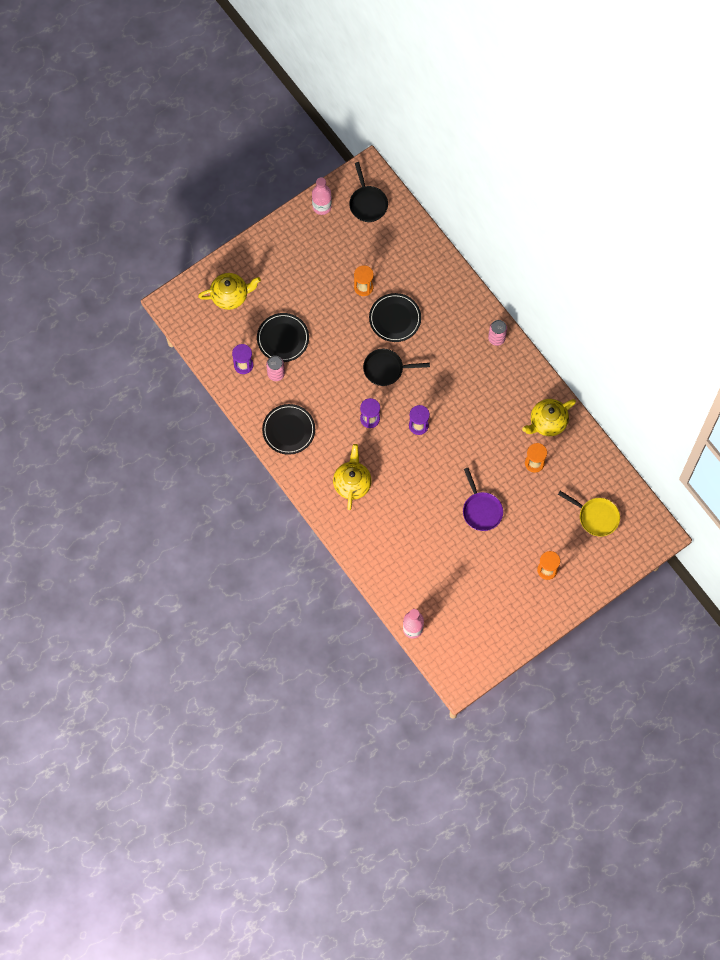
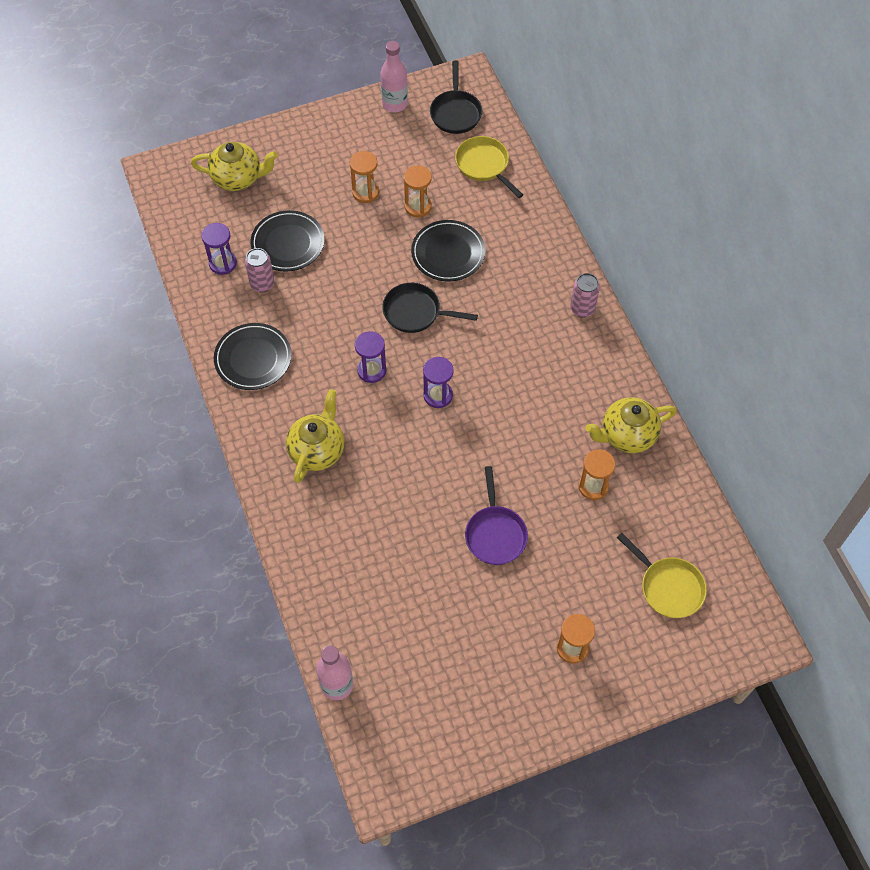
camera: 15 degrees right, 10 degrees down
(323, 285) = (365, 192): none -> orange hourglass
(400, 242) = (484, 165): none -> yellow pan

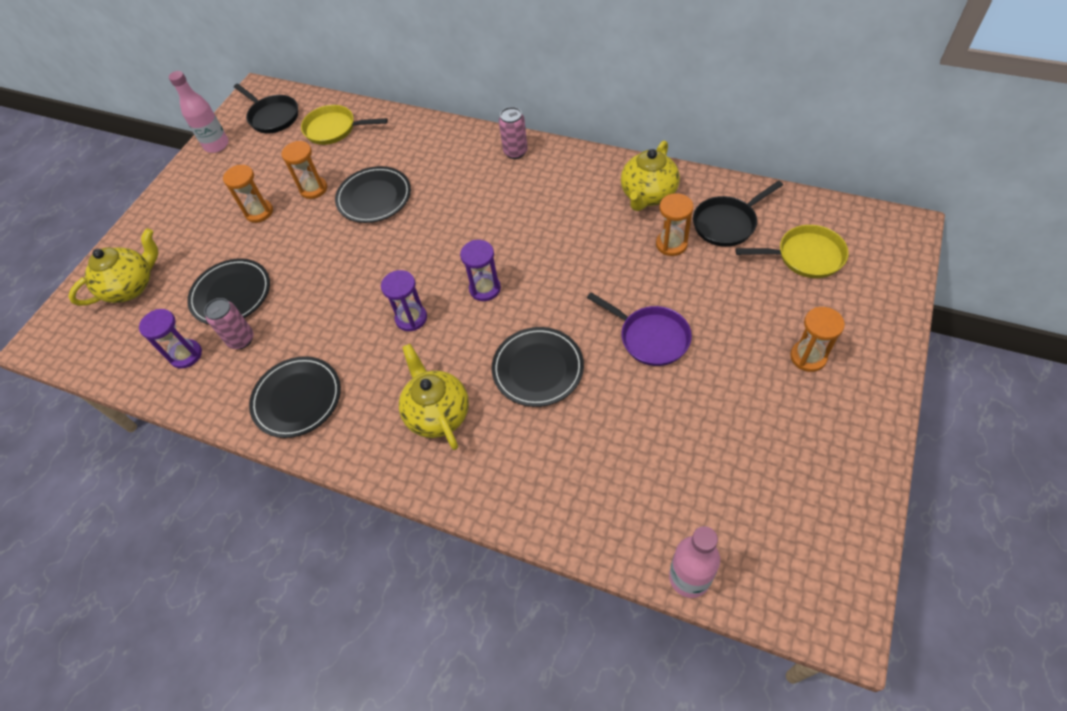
camera: 40 degrees left, 5 degrees down
(405, 482) = (538, 369): none -> black plate
(415, 312) = (397, 252): black pan -> black pan (727, 223)

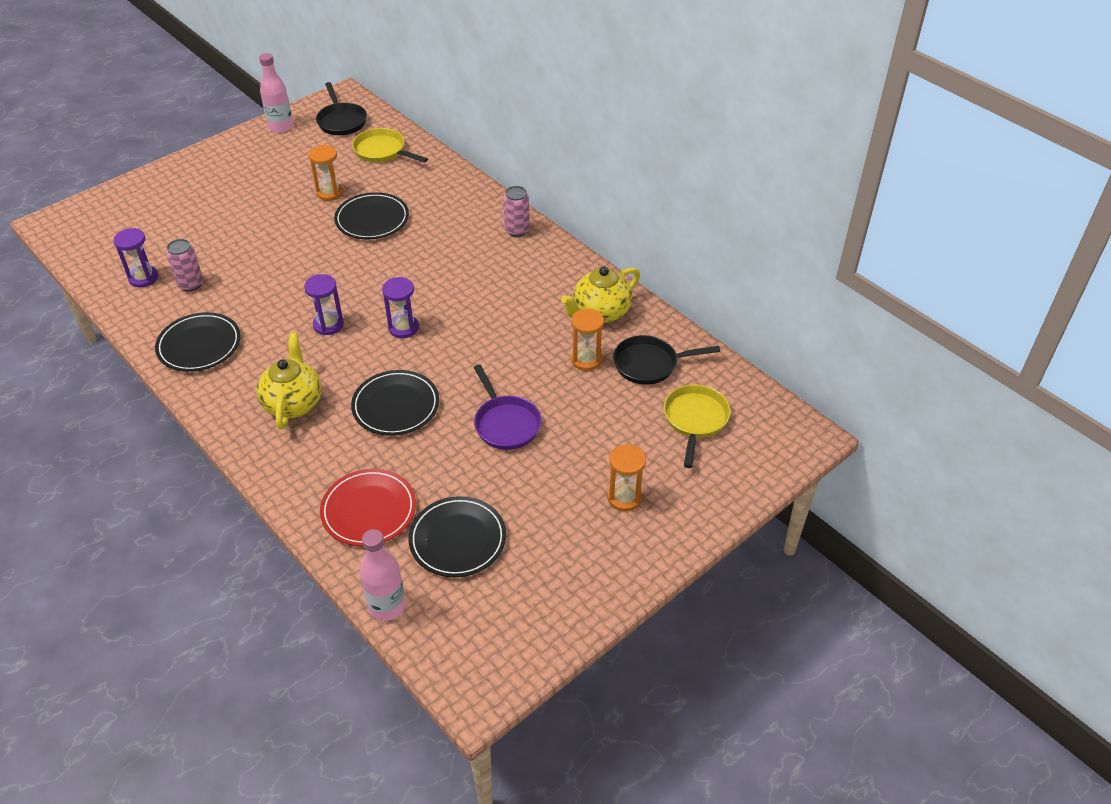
camera: 20 degrees right, 10 degrees down
(131, 287) = (140, 210): yellow teapot -> none
(231, 294) = (208, 247): black plate -> black plate (457, 539)
(259, 212) = (274, 193): orange hourglass -> none
(595, 487) = (369, 510): none -> red plate
(805, 256) = (695, 420): yellow pan -> yellow pan turned 105 degrees counterclockwise

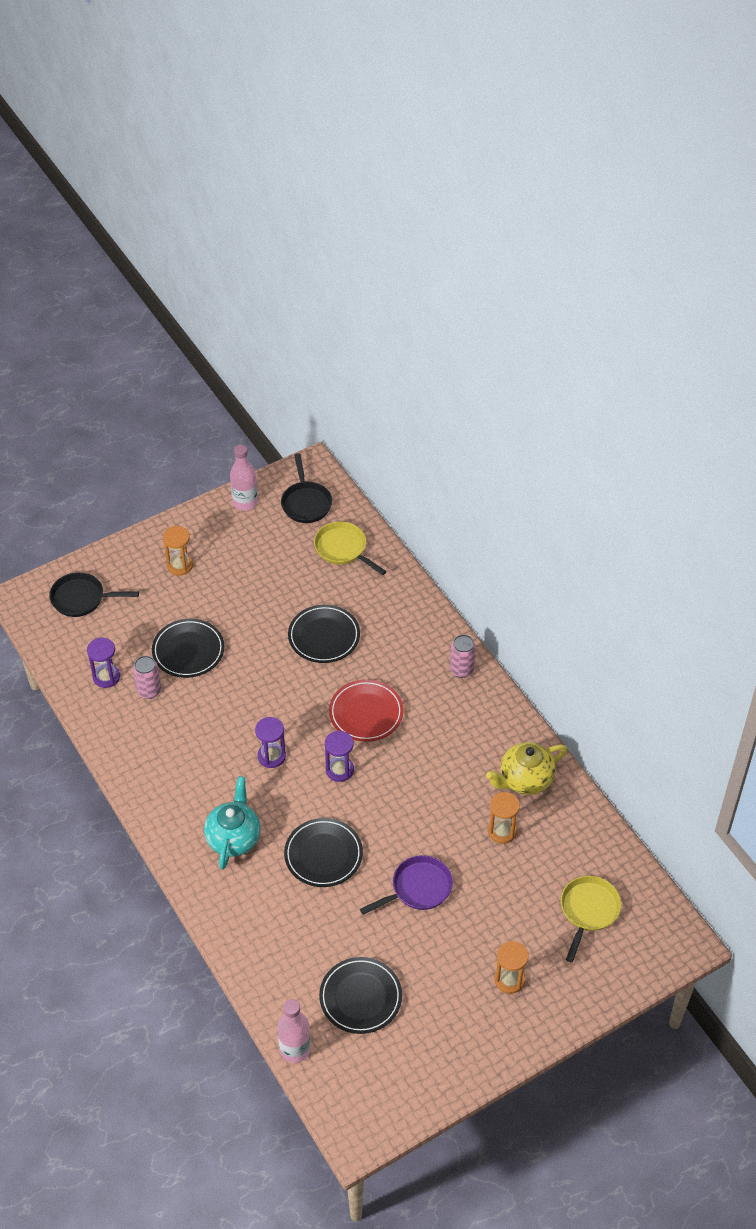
camera: 10 degrees right, 5 degrees up
(199, 345) = (154, 762): black plate -> black plate (188, 650)
(293, 403) = (233, 838): yellow teapot -> turquoise teapot
(330, 193) = (286, 597): orange hourglass -> orange hourglass (180, 565)
(369, 510) = (289, 957): red plate -> red plate (366, 713)
(505, 423) = (418, 888): purple pan -> purple pan turned 105 degrees counterclockwise
(649, 364) = (559, 845): black pan -> black pan (81, 598)

